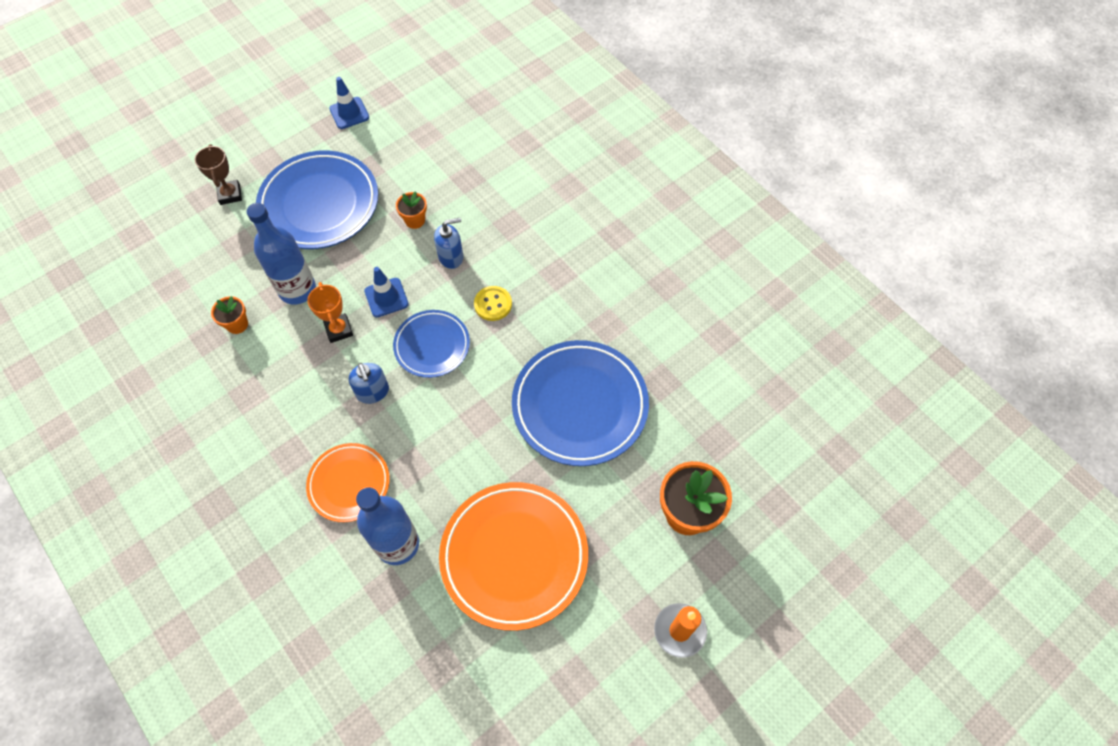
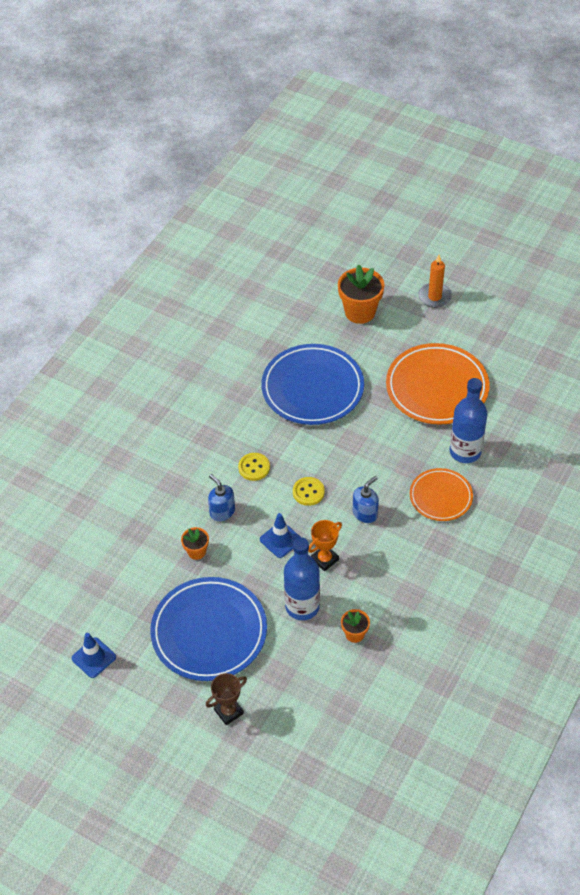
camera: 110 degrees left, 10 degrees down
(432, 345) = (308, 492): blue plate -> yellow button

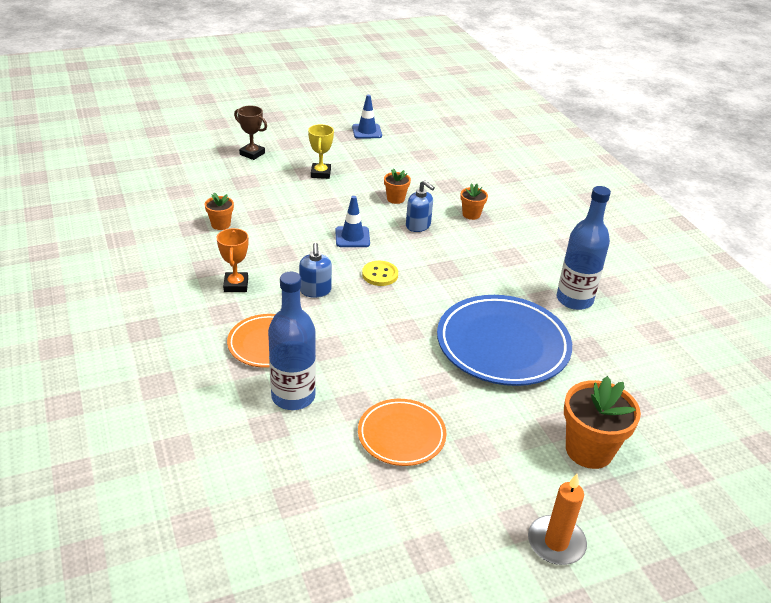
camera: 125 degrees right, 15 degrees down
(170, 490) = (471, 214): none -> orange flower pot
(209, 632) = (320, 173): blue plate -> yellow trophy
(222, 511) = (418, 226): blue soap dispenser -> blue soap dispenser turned 45 degrees clockwise
(228, 711) = (252, 154): brown trophy -> brown trophy turned 60 degrees counterclockwise
(254, 467) = (444, 262): yellow button -> none
(302, 606) = (280, 216): blue bottle -> blue bottle (574, 299)
(324, 559) = (303, 247): orange trophy -> orange trophy (236, 285)
(437, 388) = (401, 435): orange plate -> orange plate, size x0.58

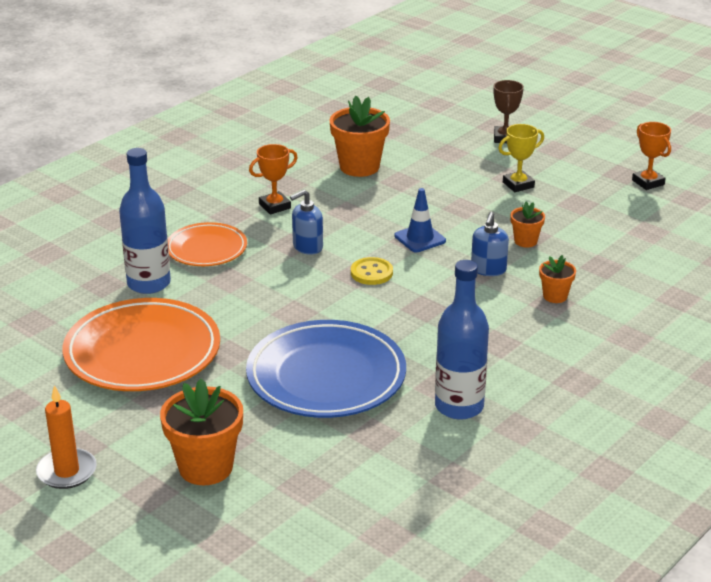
camera: 65 degrees right, 5 degrees down
(221, 224) = (359, 167): orange flower pot -> orange flower pot, size x1.89
(367, 131) = (648, 182): blue traffic cone -> orange trophy
(401, 435) = (142, 352): orange plate -> orange plate, size x1.72

